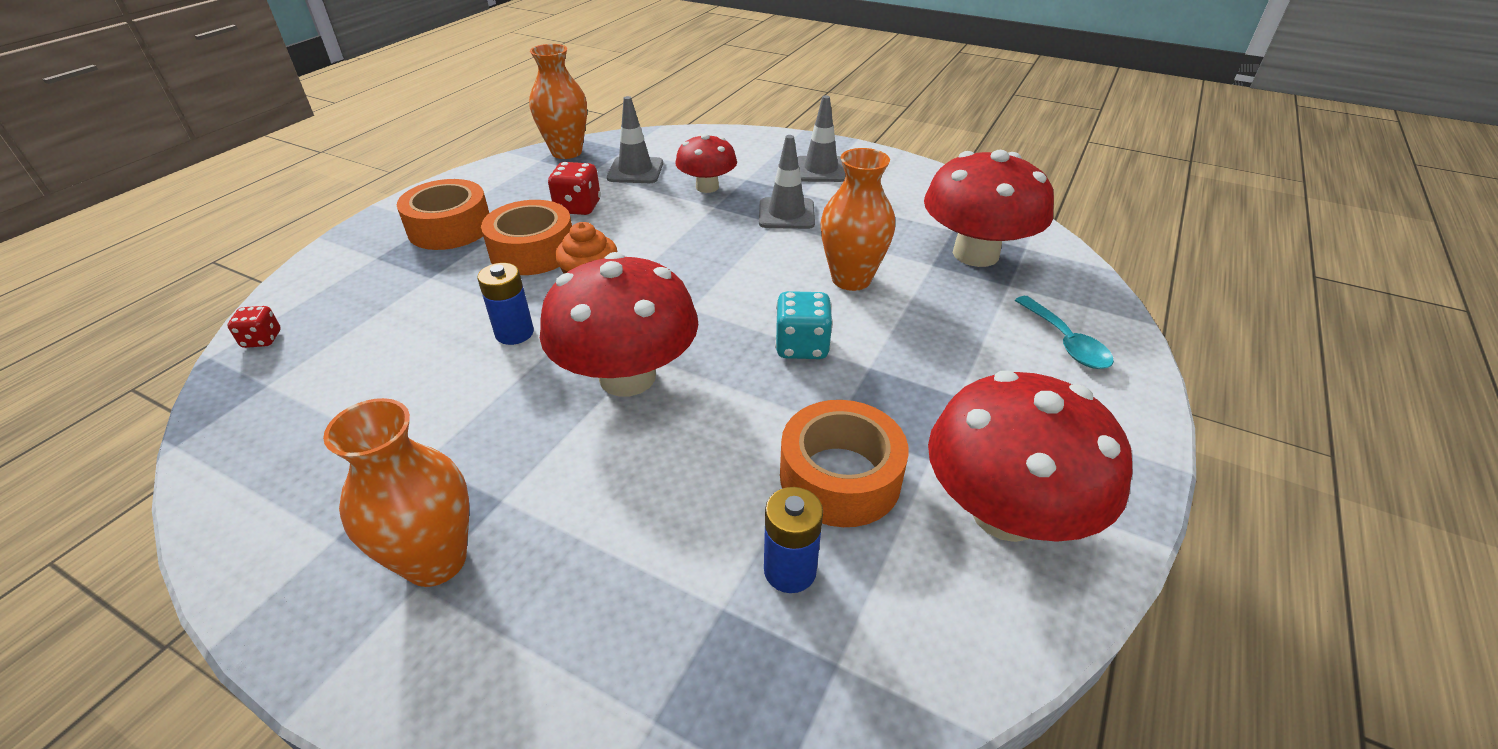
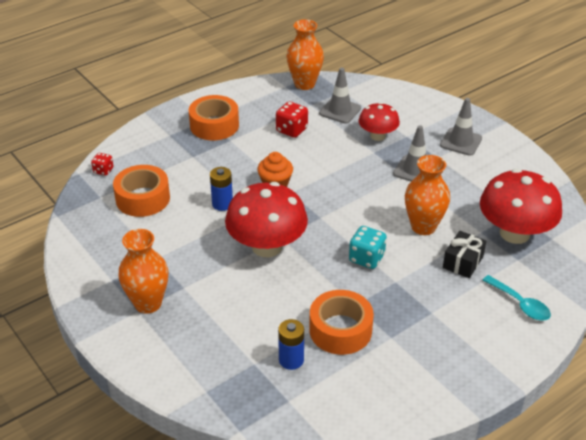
camera: 25 degrees right, 0 degrees up
(533, 251) = (253, 155): orange tape -> orange tape (143, 198)
(942, 310) = (463, 262): none -> black gift
(1005, 513) = (408, 373): red mushroom -> none
(1065, 342) = (520, 304): turquoise spoon -> turquoise spoon turned 45 degrees counterclockwise

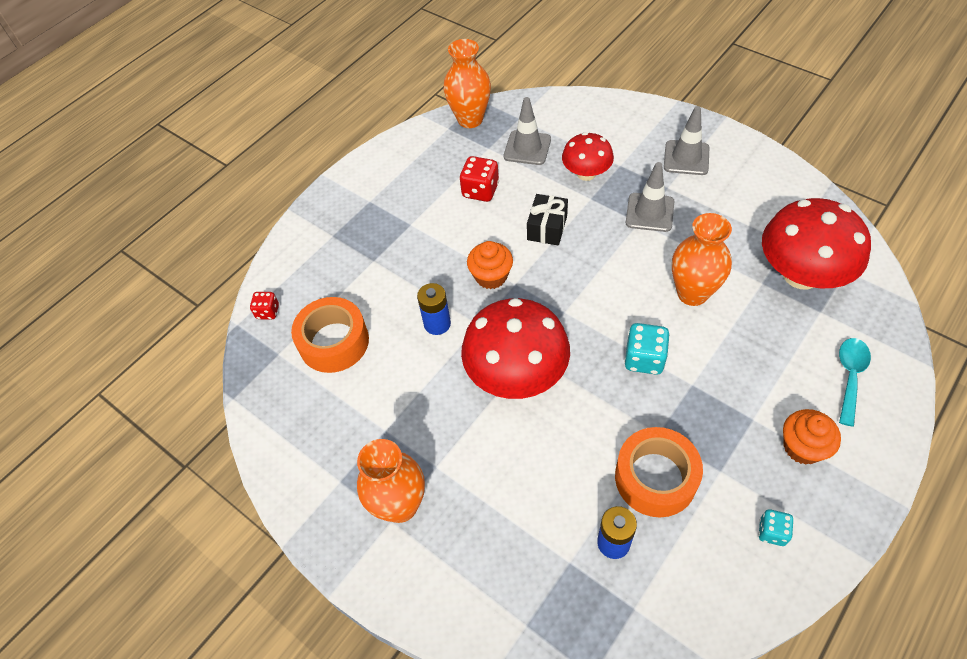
camera: 10 degrees left, 15 degrees up
(214, 125) = (383, 207): orange tape -> none
(411, 381) = (772, 532): none -> turquoise dice
(461, 337) = (802, 447): none -> orange cupcake
(463, 262) = (759, 333): black gift -> black gift (547, 228)
(520, 304) = (850, 377): turquoise spoon -> turquoise spoon turned 105 degrees counterclockwise

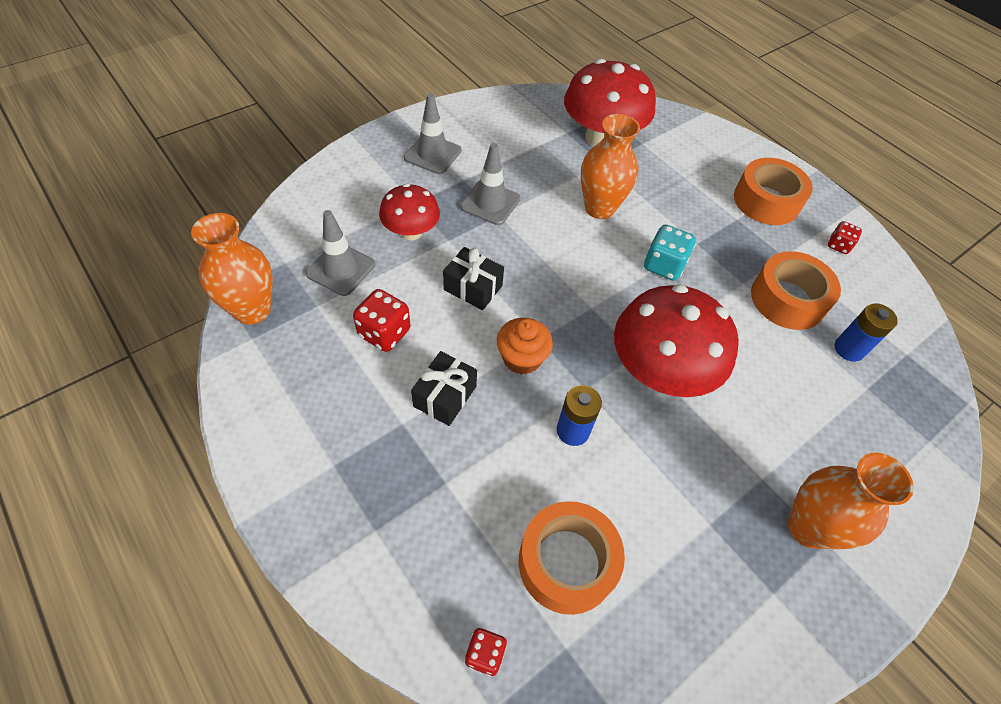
camera: 85 degrees left, 0 degrees up
(440, 240) = (445, 396): none -> black gift
(772, 532) = (838, 245): turquoise dice -> red dice
(802, 447) = (766, 201): orange cupcake -> orange tape
(850, 377) = (707, 152): turquoise spoon -> none

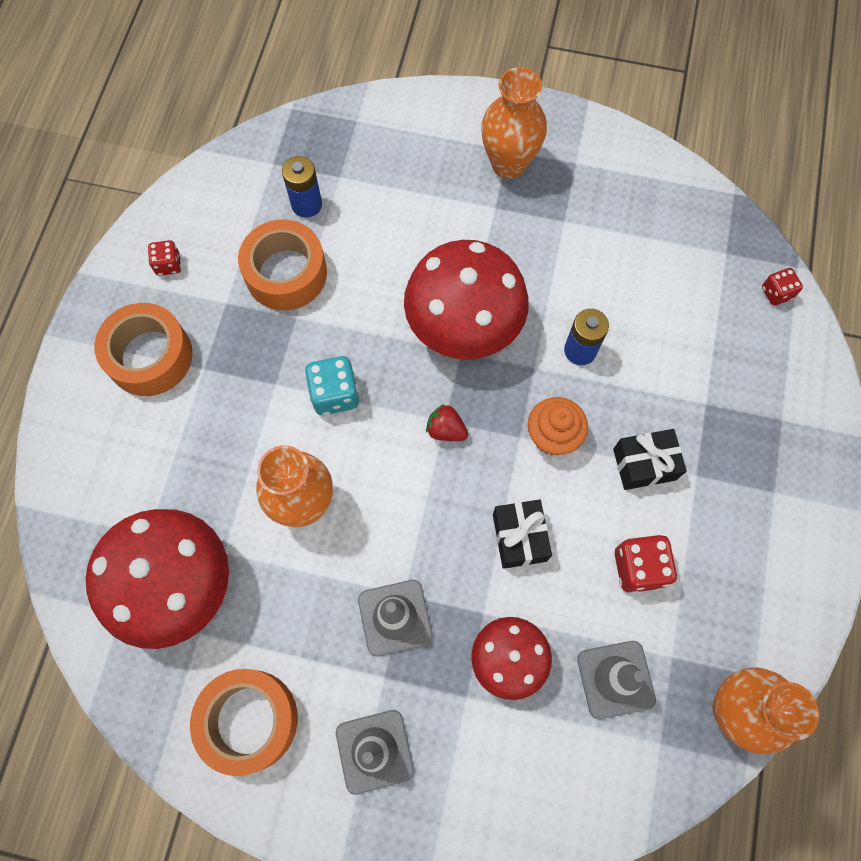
camera: 125 degrees left, 15 degrees up
(567, 562) = (678, 287): orange tape -> orange tape (249, 720)
(584, 303) = (446, 430): none -> red strawberry

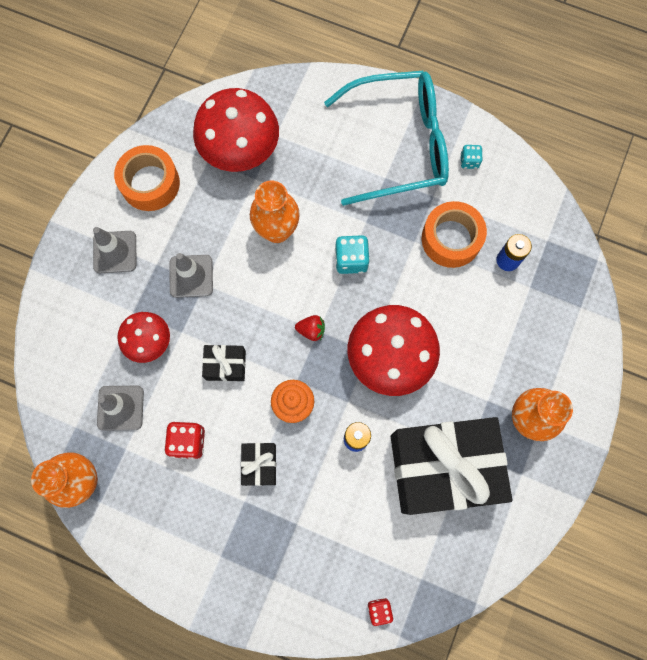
camera: 100 degrees right, 5 degrees up
(150, 356) = (399, 144): orange tape -> turquoise glasses
(168, 265) = (469, 161): red dice -> turquoise dice
(446, 430) = (311, 330): red strawberry -> red strawberry turned 60 degrees clockwise
(590, 246) = (443, 468): none -> black gift

